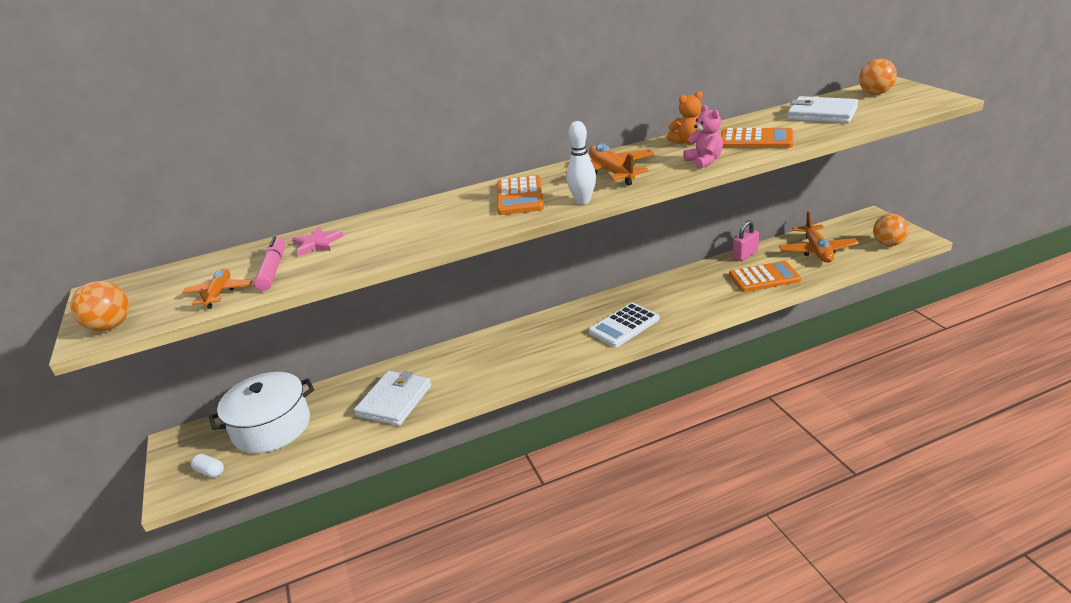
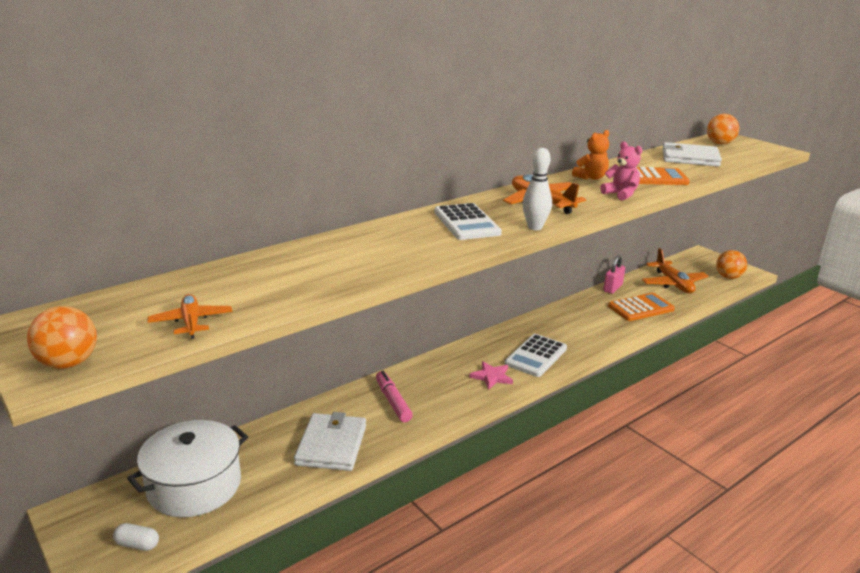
camera: 20 degrees left, 5 degrees down
(273, 270) = (241, 296): pink marker -> pink marker (393, 401)
(317, 243) = (274, 268): pink star -> pink star (492, 377)
(519, 196) = (466, 223): orange calculator -> white calculator

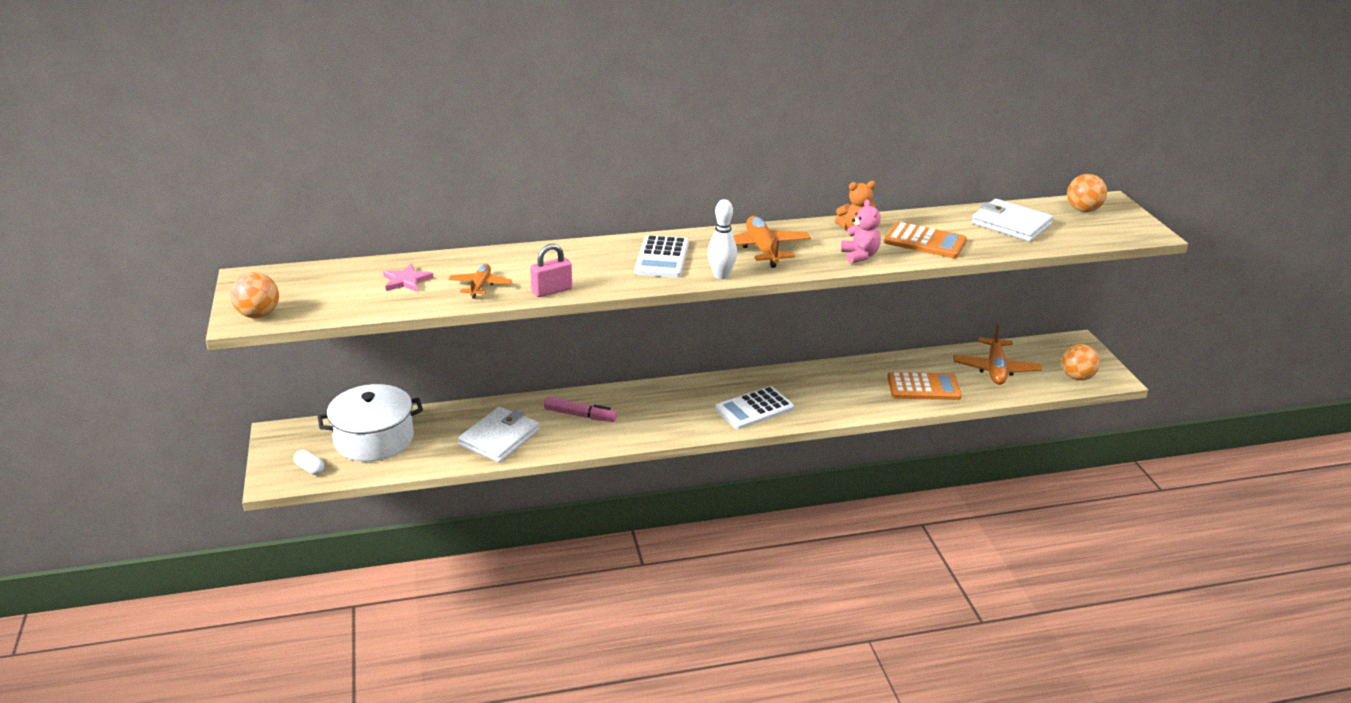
camera: 25 degrees right, 5 degrees up
(191, 322) = (357, 302): orange plane -> orange plane (480, 286)
(393, 401) = (580, 415): pink marker -> pink marker turned 105 degrees clockwise
(492, 377) = (691, 417): pink star -> pink star (406, 281)
(612, 288) = (915, 358): pink padlock -> pink padlock (552, 290)

